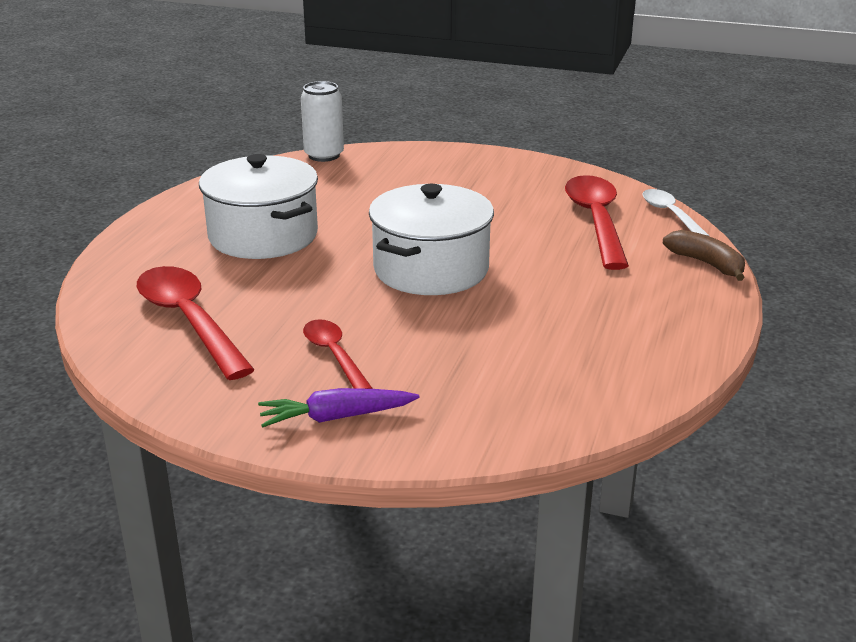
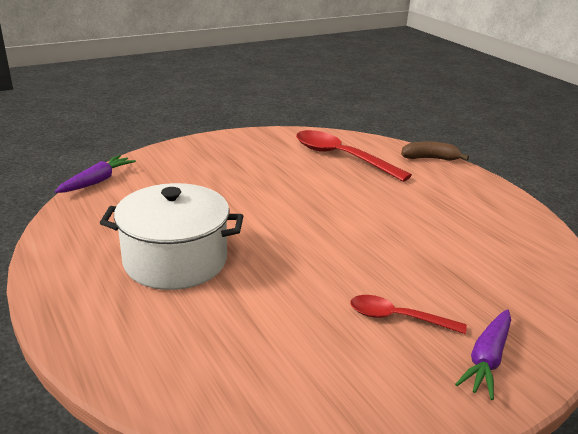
camera: 50 degrees left, 0 degrees up
(189, 321) = (262, 359): red spoon -> none
(324, 155) = (97, 181): white can -> purple carrot
(431, 269) = (325, 227): white pot -> none
(670, 214) = (364, 139): white spoon -> none

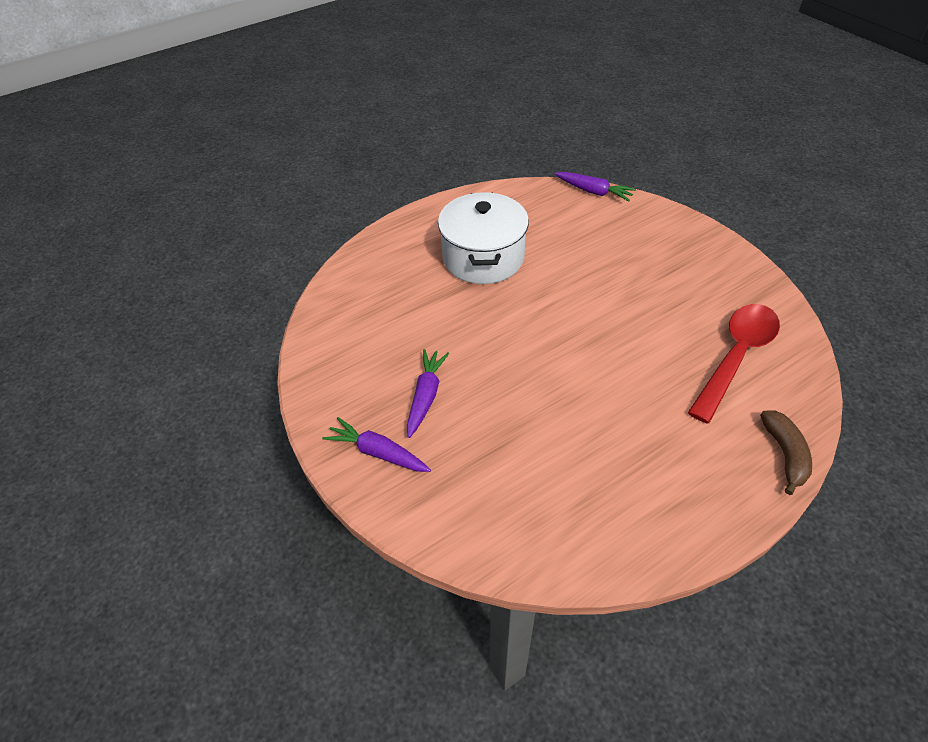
camera: 90 degrees right, 20 degrees up
(398, 318) = (426, 395): red spoon -> purple carrot

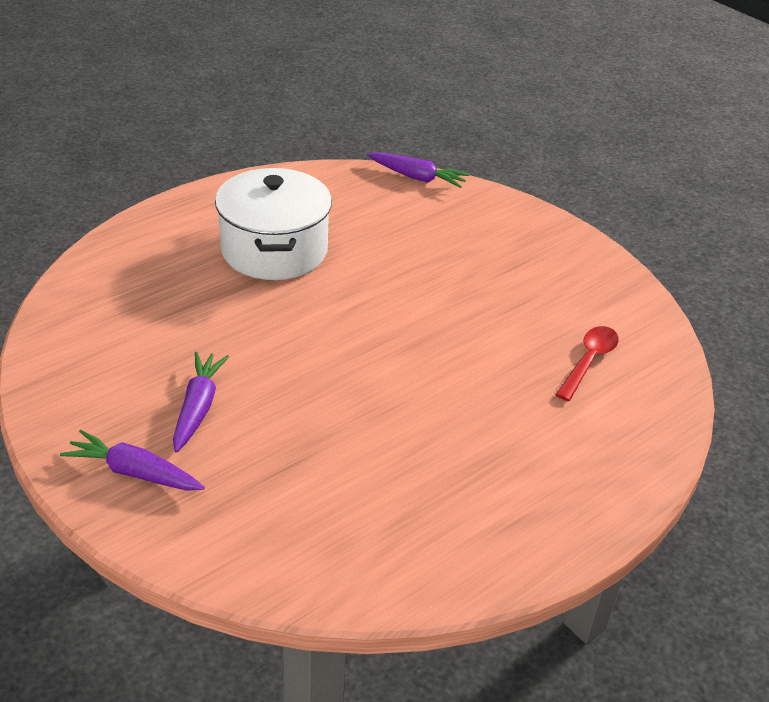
camera: 10 degrees left, 10 degrees down
(735, 357) = (588, 362): red spoon -> red spoon, size x0.58
(784, 454) = (644, 465): brown banana -> none

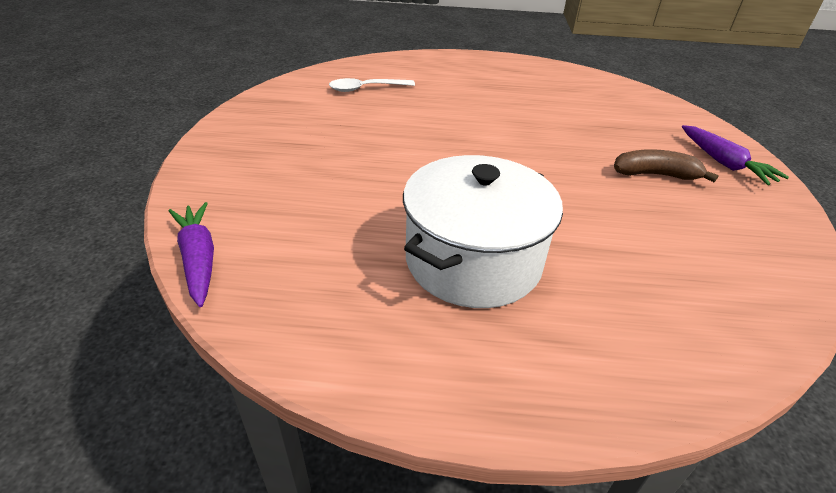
camera: 135 degrees left, 0 degrees up
(198, 407) = (655, 175): purple carrot -> brown banana
(588, 362) = (366, 89): red spoon -> white spoon

